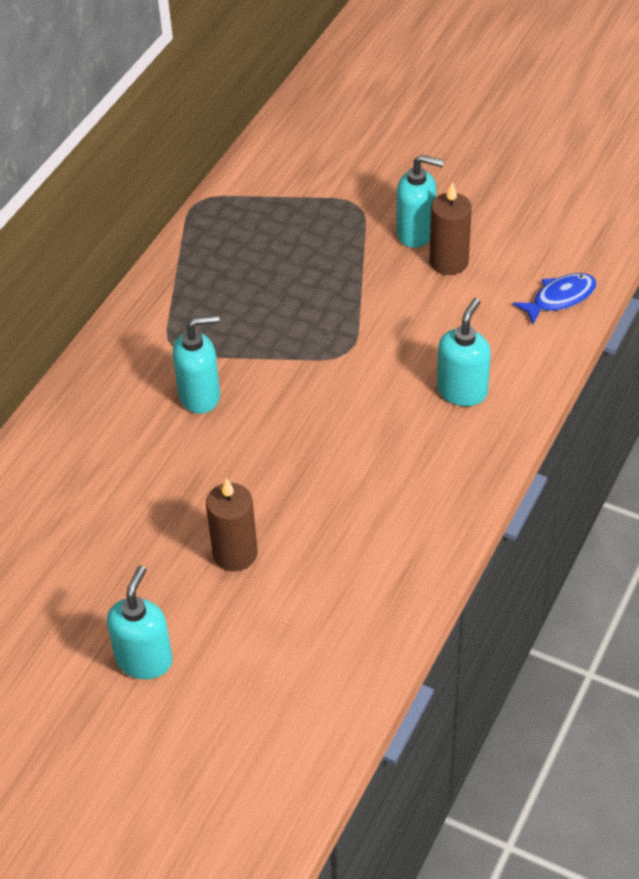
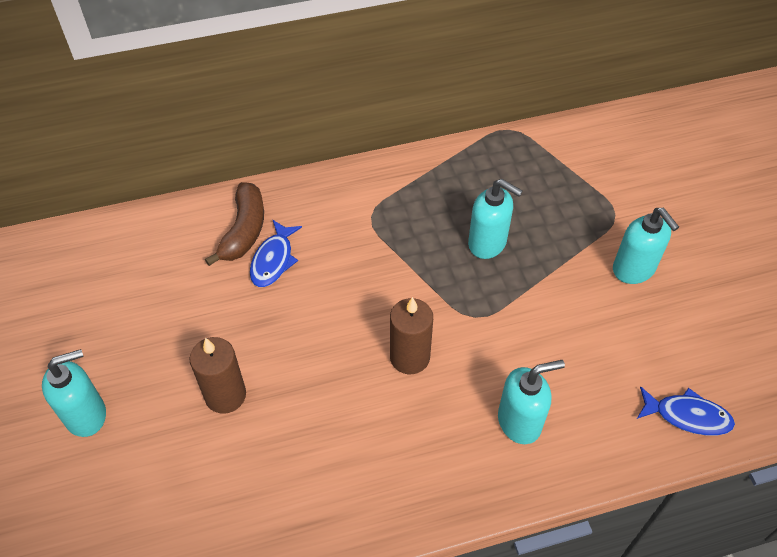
camera: 45 degrees right, 5 degrees up
(82, 439) = (244, 231): none -> brown banana
(139, 439) = (273, 260): none -> blue fish
(200, 396) = (344, 263): turquoise soap dispenser -> turquoise soap dispenser (487, 243)
(449, 262) = (632, 312): brown candle -> brown candle (409, 357)

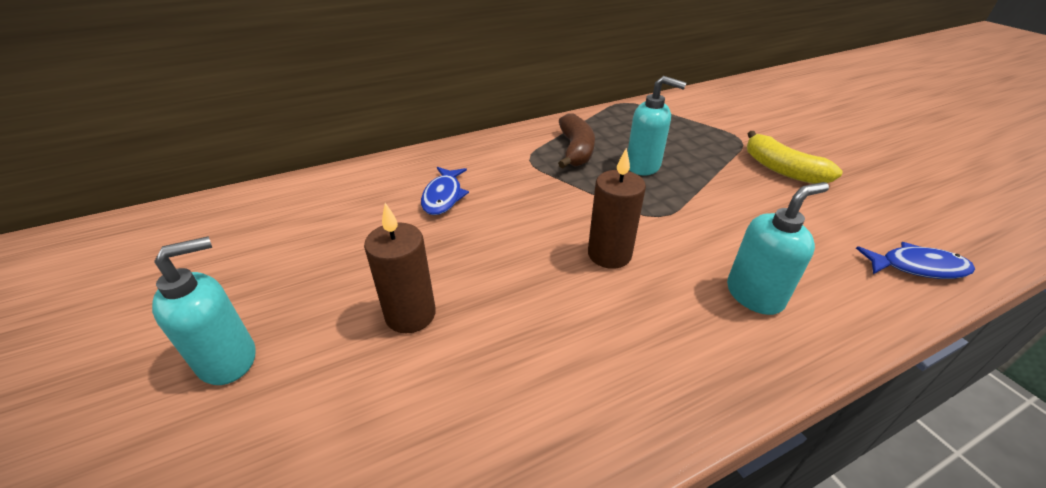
camera: 10 degrees left, 15 degrees down
(244, 231) = (409, 179): brown banana -> brown banana (576, 150)
(633, 269) = (781, 169): turquoise soap dispenser -> yellow banana

